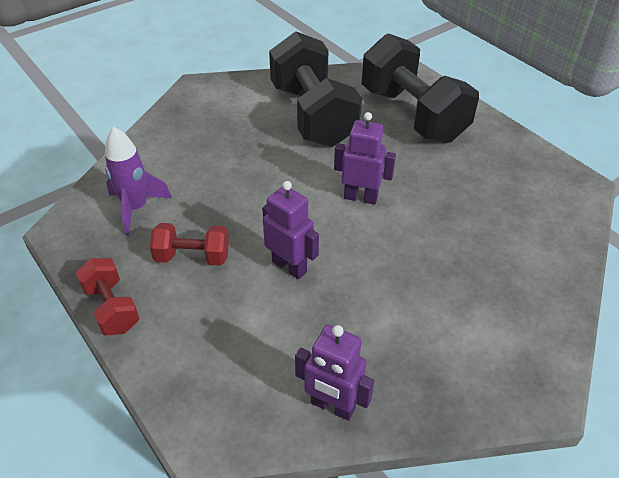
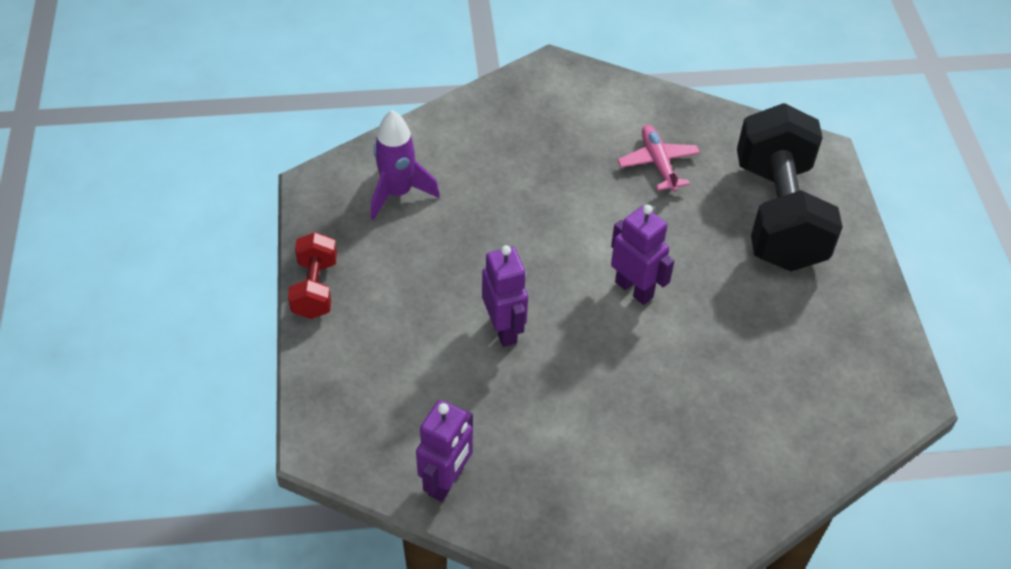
camera: 30 degrees right, 5 degrees up
(192, 257) = (418, 273): red dumbbell -> none
(313, 115) = (658, 163): black dumbbell -> pink plane
(332, 406) = (446, 482): purple robot -> purple robot turned 120 degrees counterclockwise

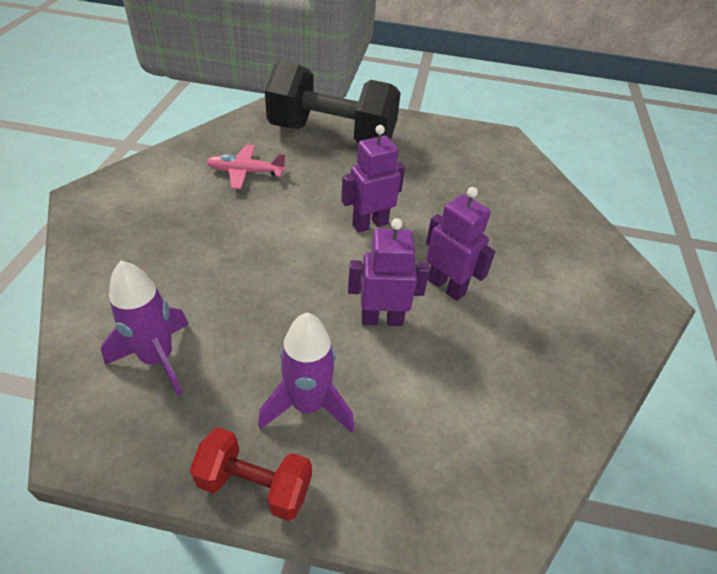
camera: 75 degrees left, 5 degrees down
(391, 300) = (308, 405): none -> purple rocket
(446, 482) = (552, 415): purple robot -> purple robot (446, 287)

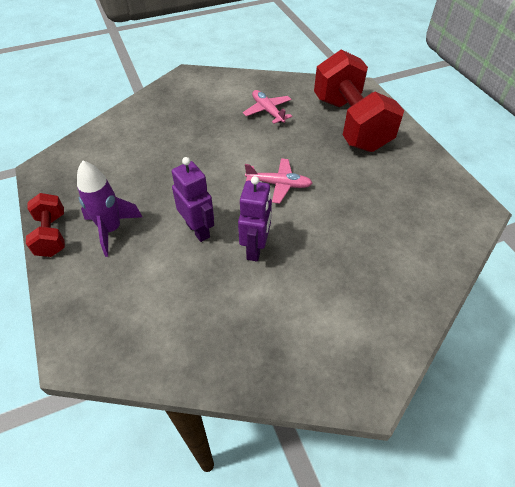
camera: 60 degrees right, 5 degrees up
(158, 359) = (102, 161): purple rocket -> none
(332, 136) = (350, 123): black dumbbell -> red dumbbell
(370, 224) = (279, 184): purple robot -> pink plane

